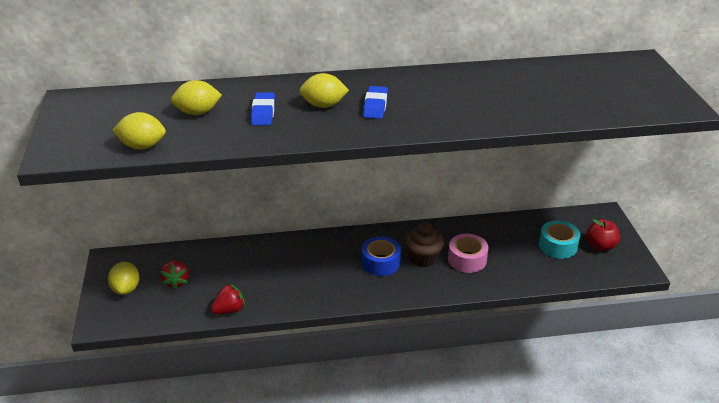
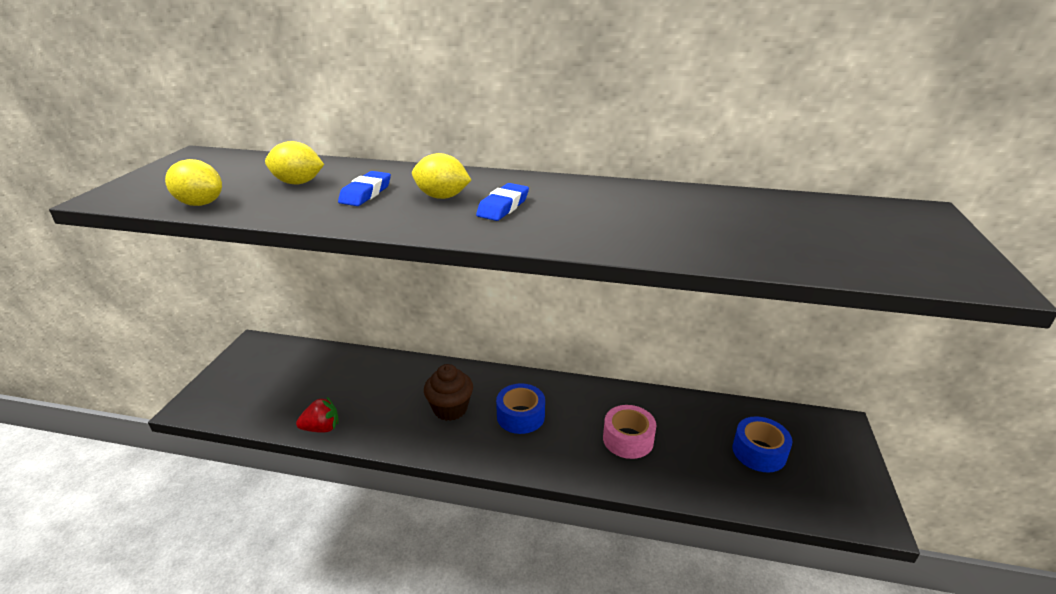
camera: 20 degrees right, 5 degrees down
(126, 289) = (243, 377): yellow lemon -> none
(176, 281) = (294, 382): red strawberry -> none
(423, 258) = (573, 423): brown cupcake -> brown cupcake (450, 409)
(558, 246) = (759, 452): turquoise tape -> blue tape
(600, 246) = (822, 467): red apple -> none

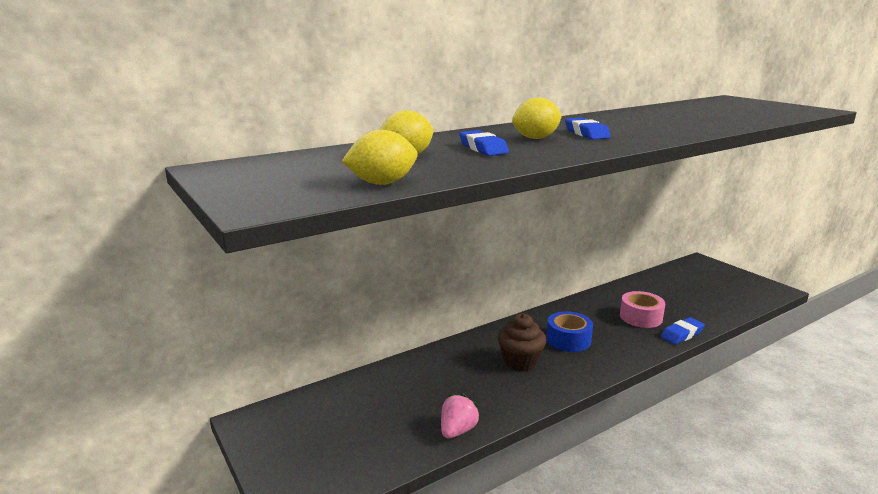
camera: 45 degrees left, 10 degrees down
(321, 428) = (457, 430): red strawberry -> pink strawberry
(631, 482) = (682, 334): none -> blue eraser
(759, 452) = (697, 289): blue tape -> none

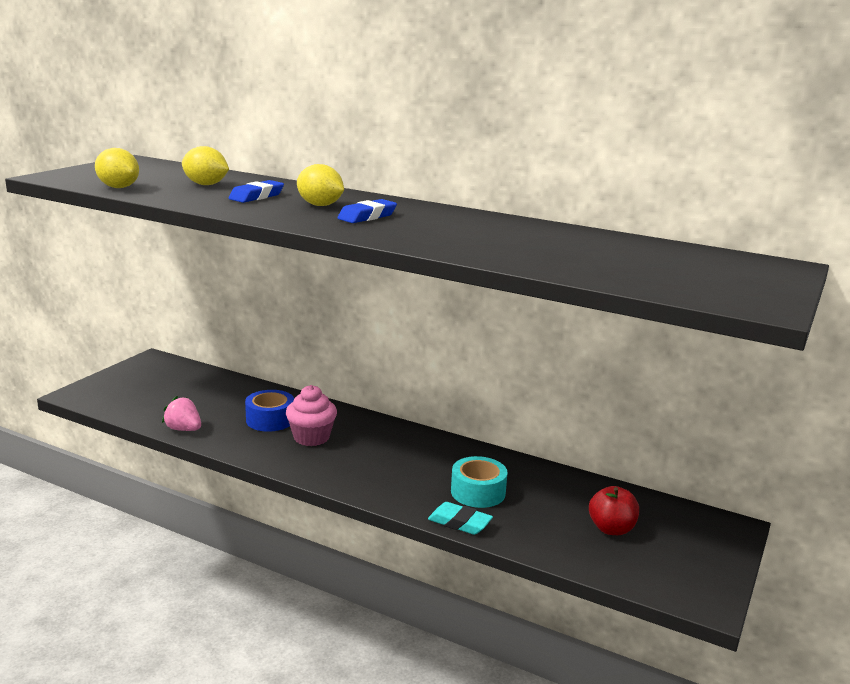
camera: 60 degrees right, 0 degrees up
(457, 430) = (183, 429): pink strawberry -> pink strawberry turned 150 degrees counterclockwise
(520, 362) = (311, 437): brown cupcake -> pink cupcake
(568, 340) = (378, 455): blue tape -> blue tape (270, 420)
(641, 317) = (478, 492): pink tape -> turquoise tape
(682, 334) = (459, 523): blue eraser -> turquoise eraser
(698, 290) = (611, 529): none -> red apple

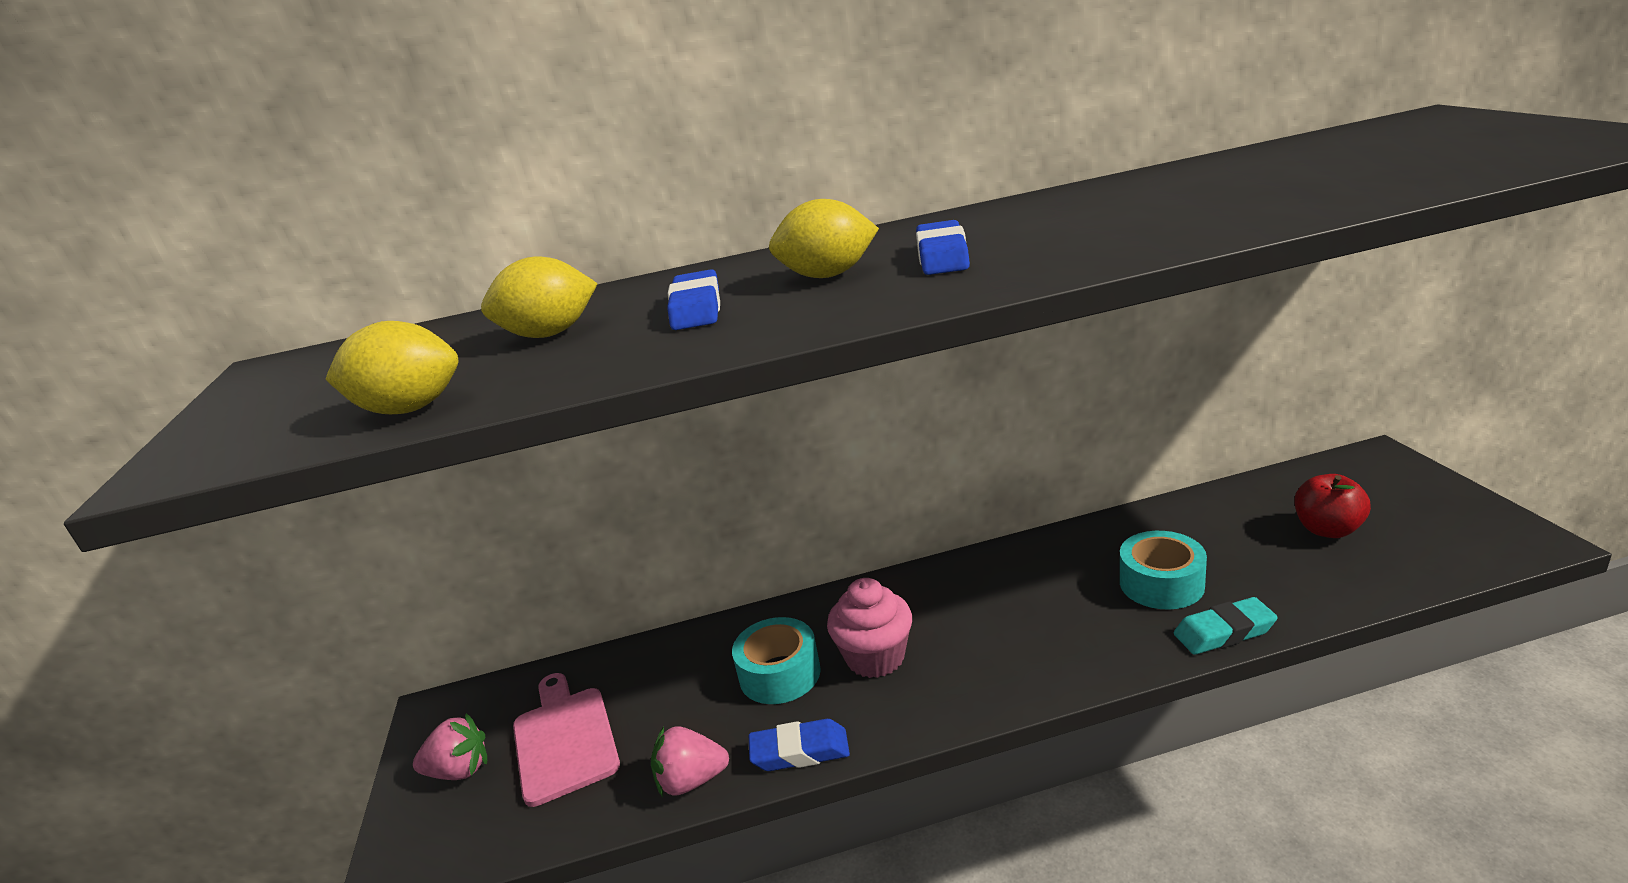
camera: 35 degrees left, 5 degrees up
(130, 380) = (460, 770): none -> pink strawberry
(171, 392) = (564, 739): none -> pink cutting board
(229, 445) = (800, 751): none -> blue eraser
(270, 420) = (779, 674): blue tape -> turquoise tape

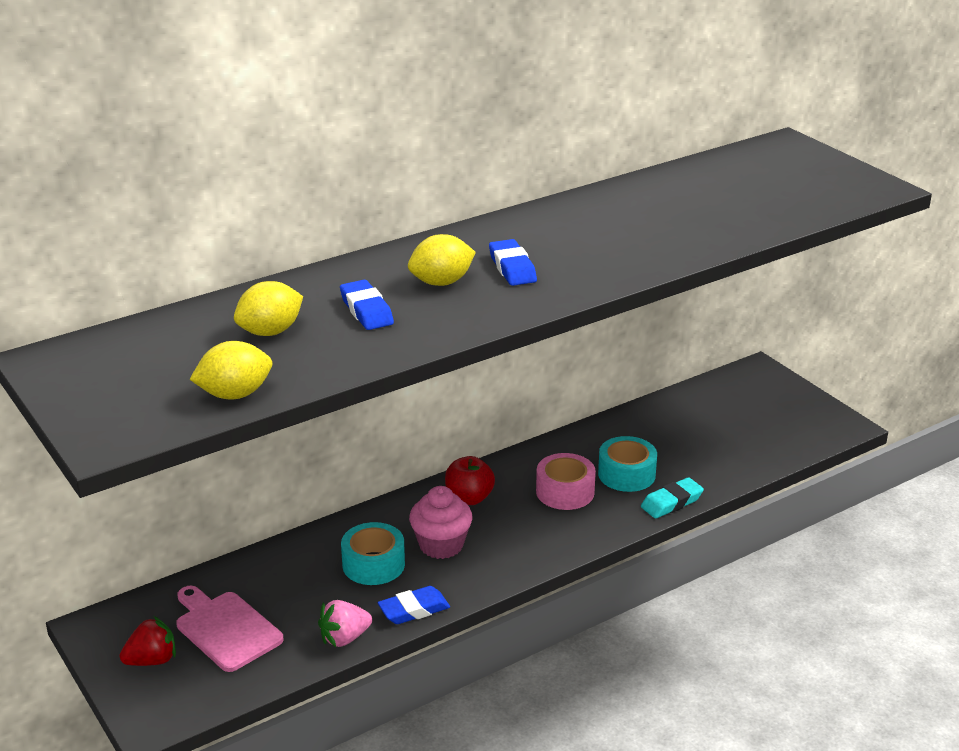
camera: 25 degrees left, 5 degrees up
(460, 770) = (152, 660): pink strawberry -> red strawberry
(1066, 600) = (565, 492): none -> pink tape
(1327, 529) = (728, 427): red apple -> red apple (469, 498)

